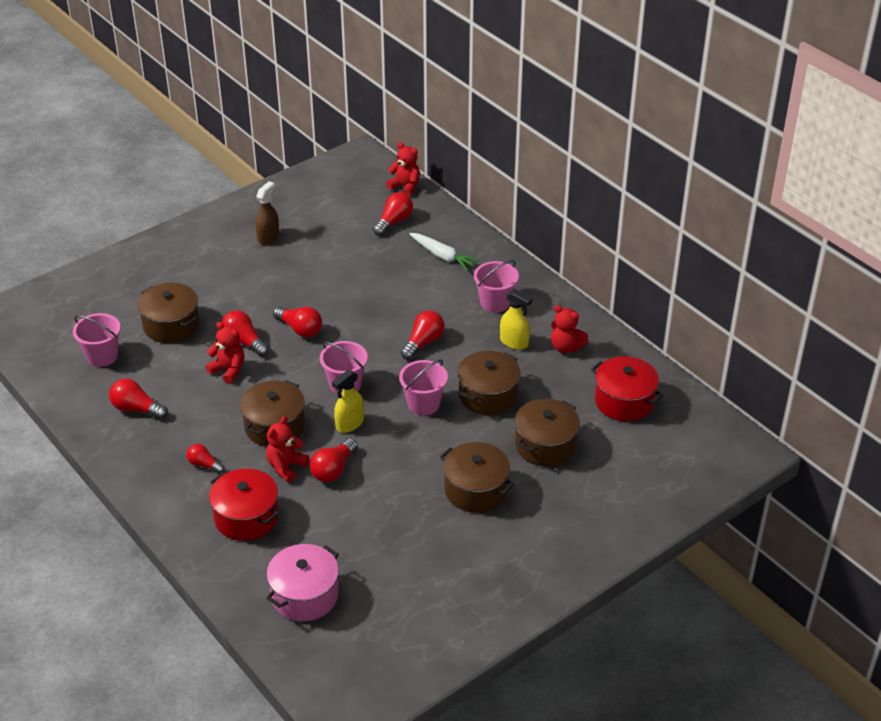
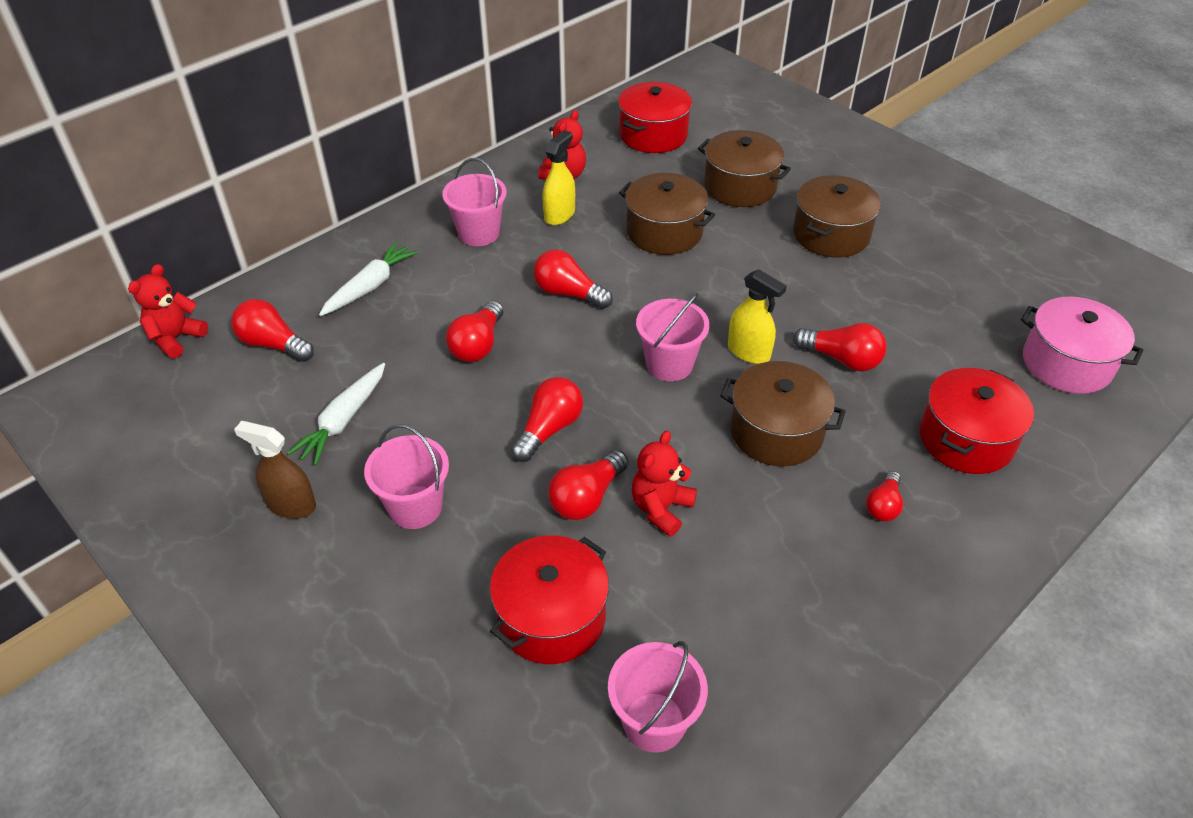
camera: 95 degrees left, 5 degrees up
(136, 409) = (785, 627): red light bulb -> red light bulb (478, 345)
(171, 325) = (551, 617): brown pot -> red pot
(286, 467) = (854, 408): red teddy bear -> none
(325, 251) = (343, 420): none -> white carrot
(423, 404) = (693, 285): pink bucket -> pink bucket (415, 507)

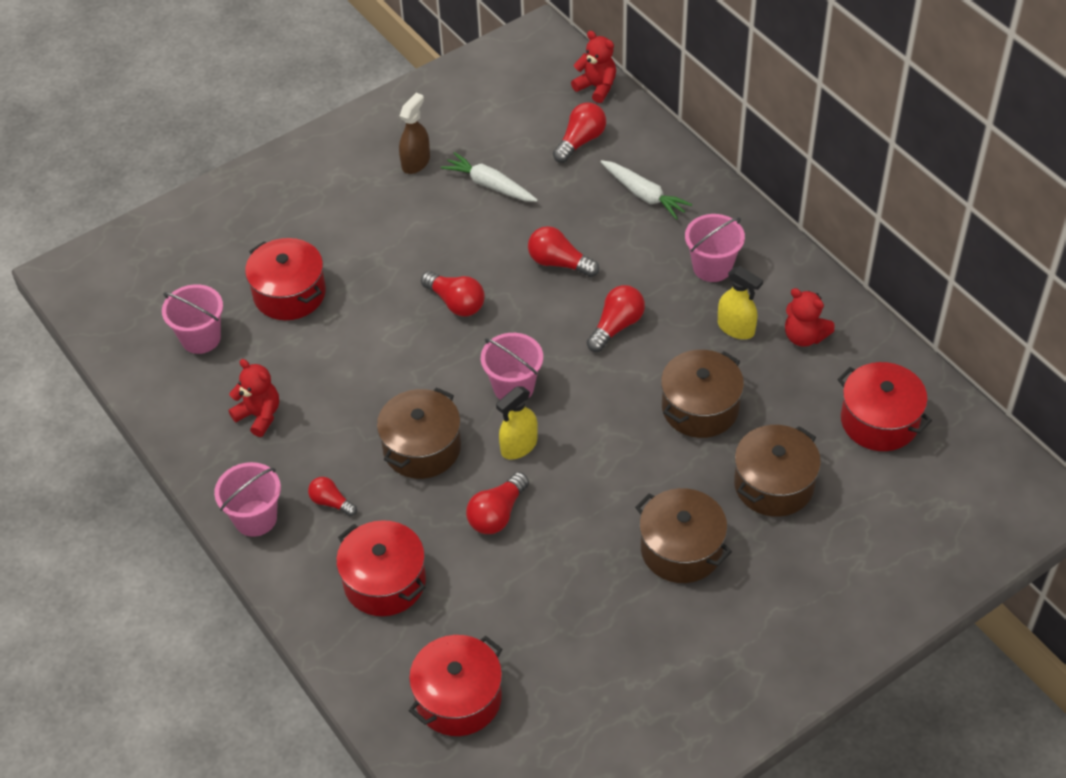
camera: 100 degrees right, 5 degrees up
(415, 507) = (398, 225): pink bucket -> pink bucket (255, 518)
(587, 498) = (383, 320): red light bulb -> none
(661, 508) = (363, 362): red teddy bear -> red teddy bear (259, 415)
(1066, 363) = (458, 698): pink pot -> red pot

